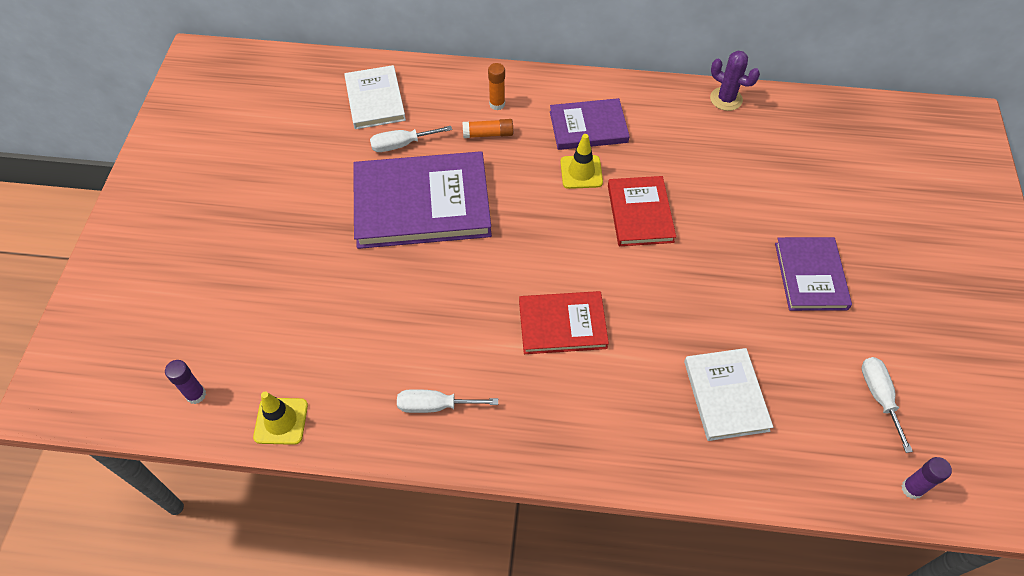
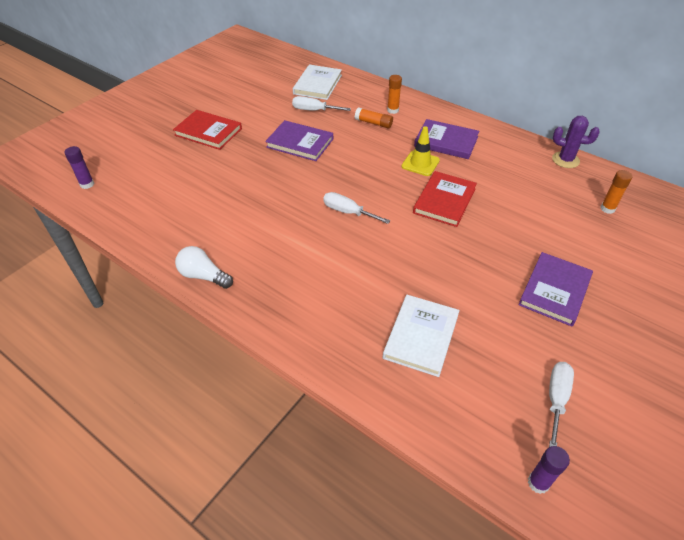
camera: 30 degrees right, 10 degrees down
(281, 421) = (117, 217): yellow traffic cone -> none
(422, 204) = (300, 143): purple book -> purple book, size x0.58
(435, 405) = (212, 249): white screwdriver -> white screwdriver (348, 212)
(453, 445) = (203, 276): none -> white light bulb
(562, 325) = (334, 241): red book -> red book (208, 132)
(726, 99) = (565, 160): purple cactus -> purple cactus turned 45 degrees counterclockwise
(801, 148) = (607, 209): none -> orange glue stick

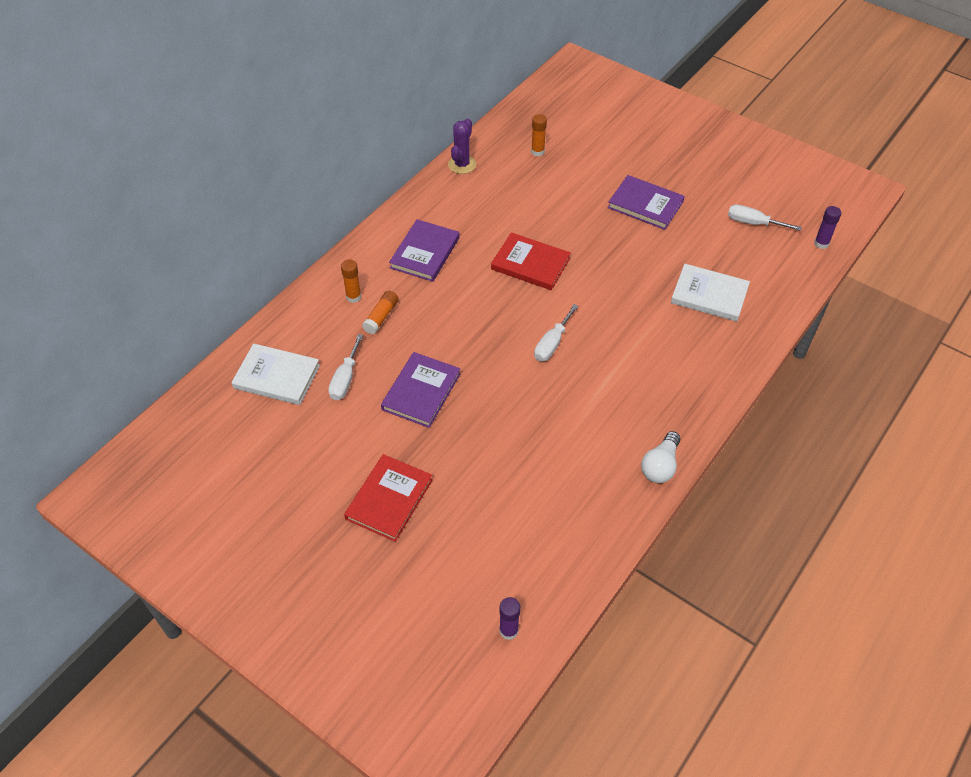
camera: 90 degrees left, 5 degrees up
(420, 163) = (466, 278): yellow traffic cone -> none

